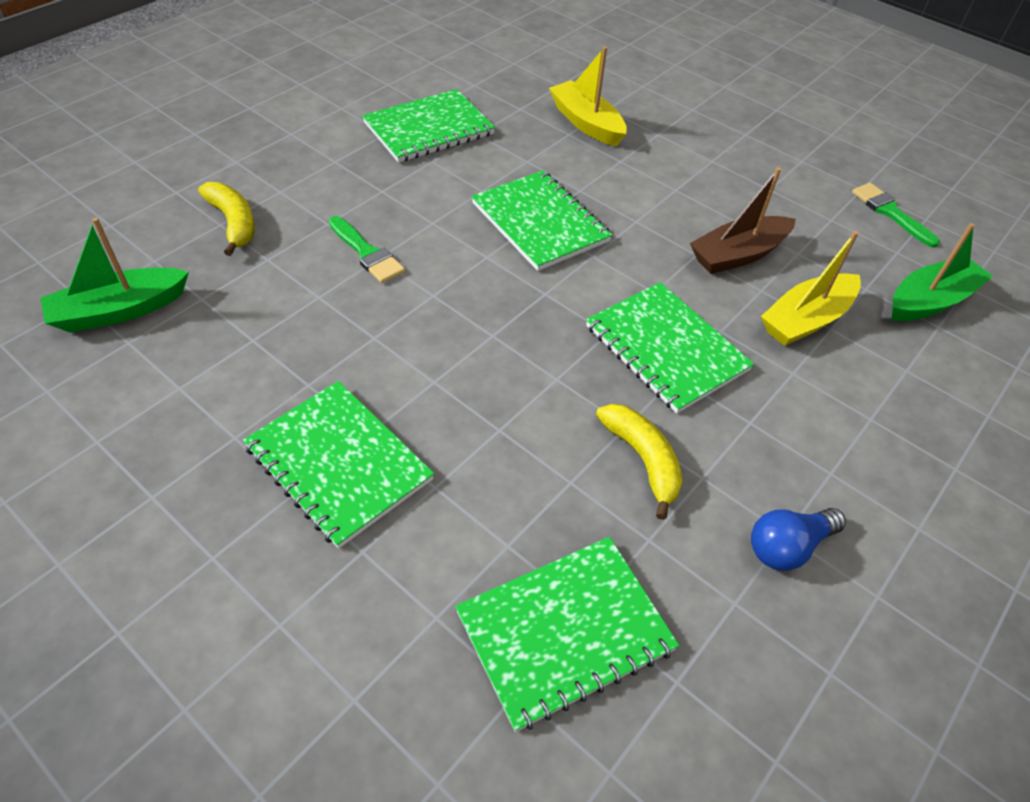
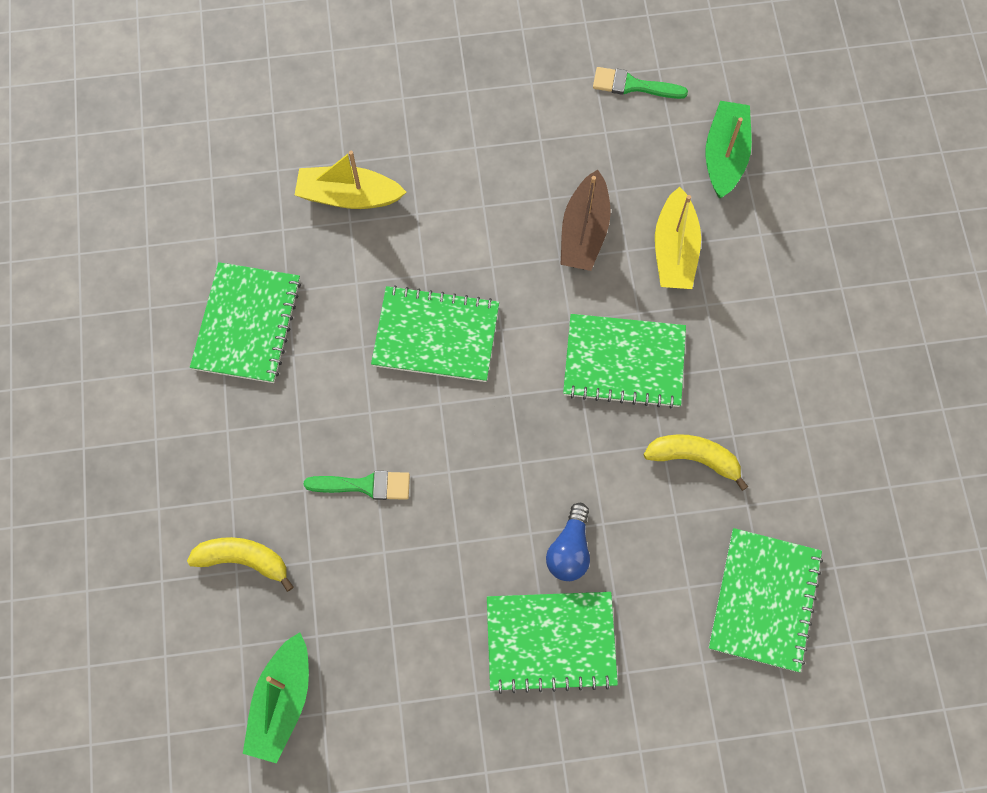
camera: 45 degrees left, 20 degrees up
(787, 546) = (811, 434): blue light bulb -> blue light bulb (569, 550)

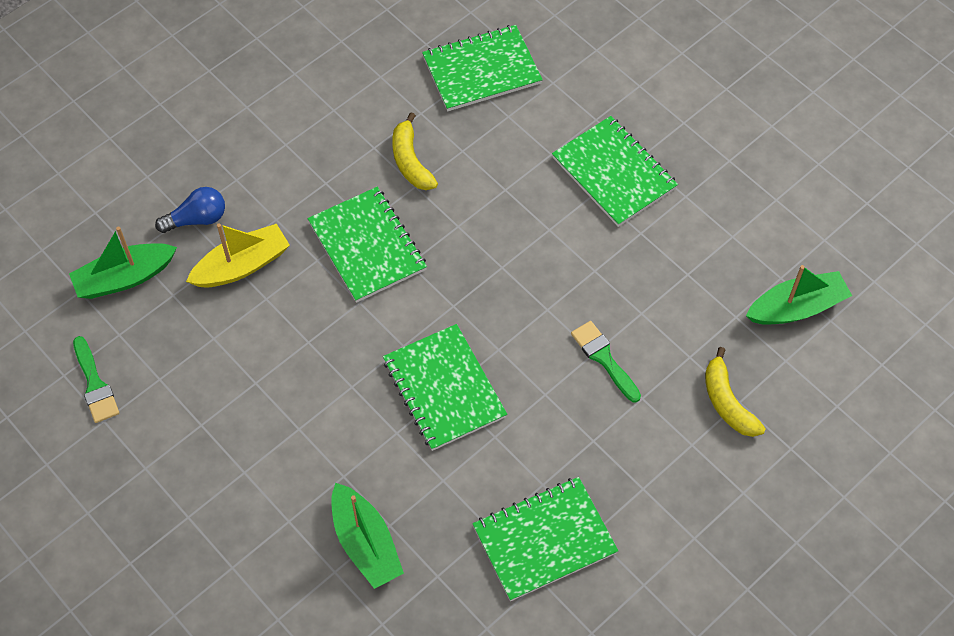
camera: 125 degrees left, 10 degrees down
(349, 196) = (365, 543): yellow boat -> green boat
(569, 550) = (541, 198): blue light bulb -> blue light bulb (197, 219)
(584, 231) = (270, 338): brown boat -> none

